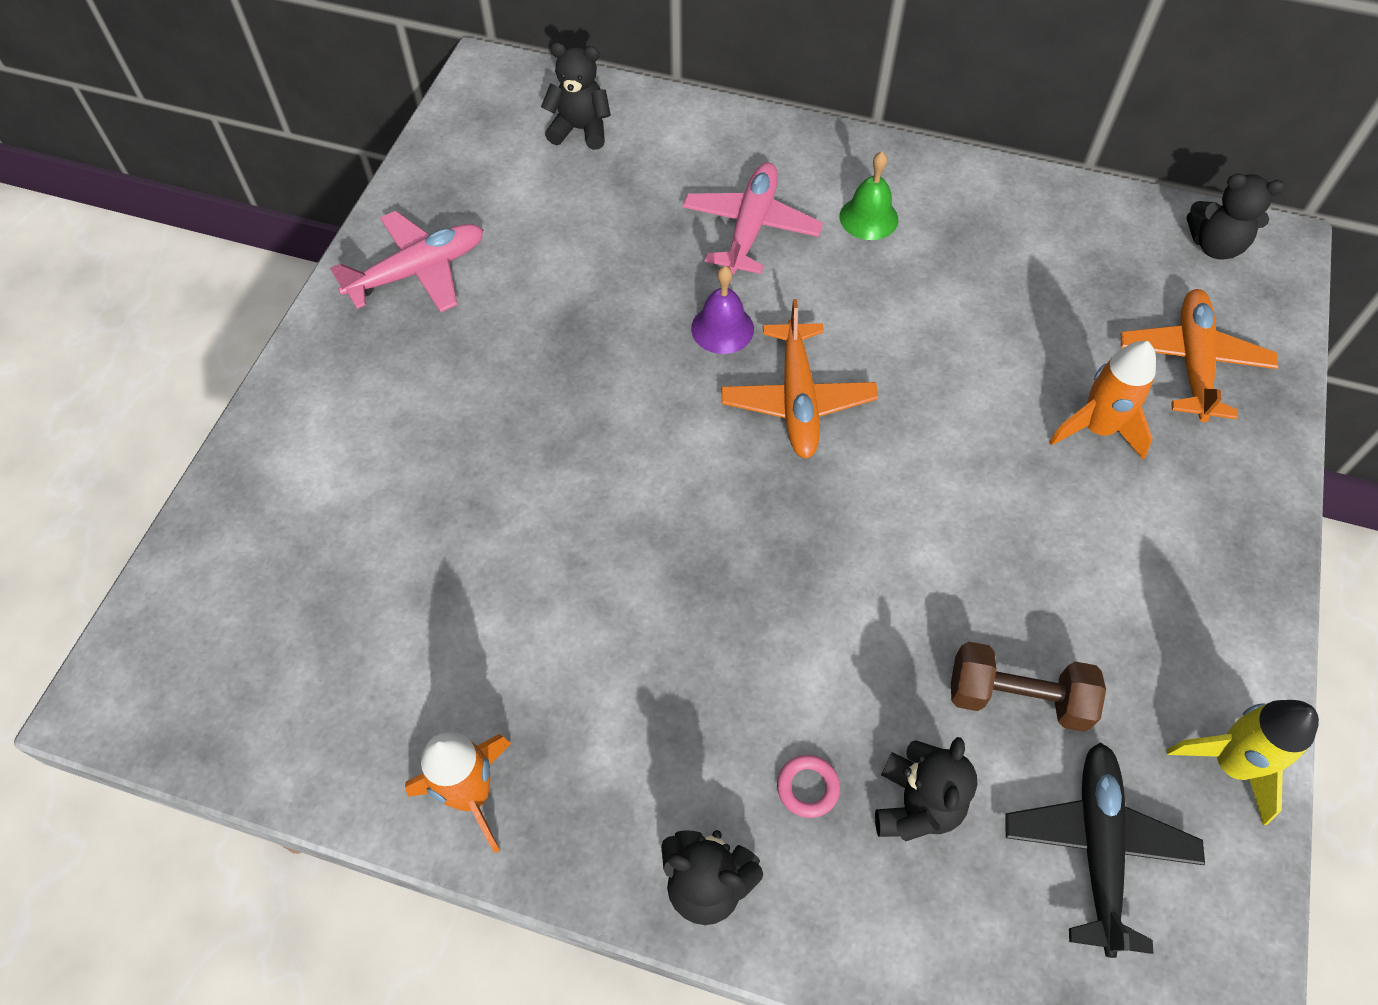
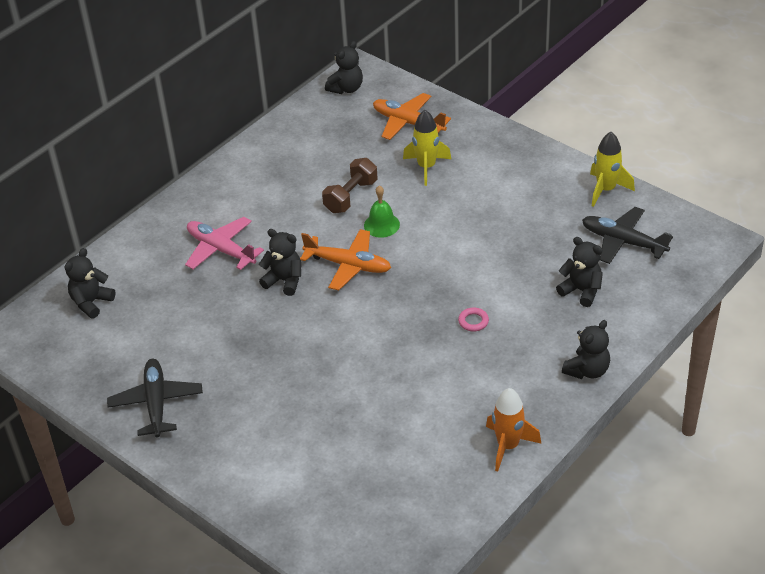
camera: 65 degrees left, 15 degrees down
(418, 271) = (156, 403): pink plane -> black plane
(722, 328) = (284, 281): purple bell -> black teddy bear
(807, 787) = (558, 324): pink ring -> pink ring (473, 321)
(868, 218) = (246, 202): green bell -> green bell (381, 225)
(1017, 697) = (547, 242): brown dumbbell -> brown dumbbell (351, 196)
(1097, 429) = (426, 167): orange rocket -> yellow rocket

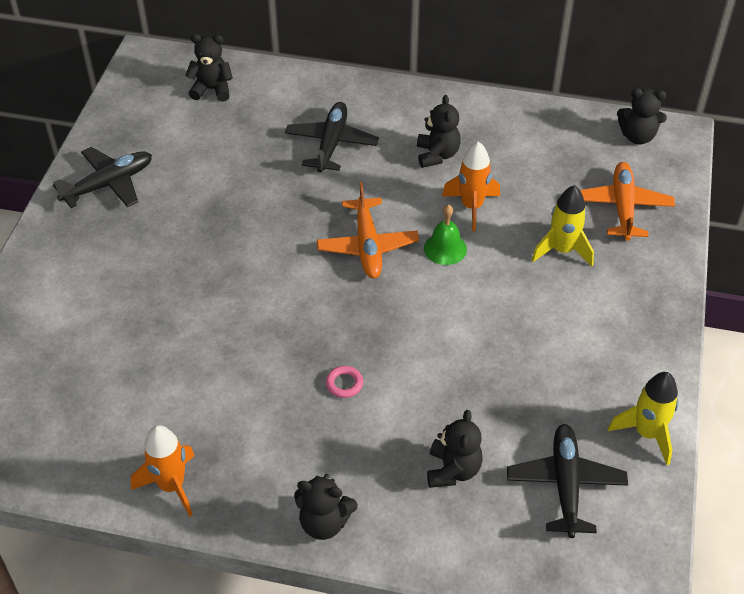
camera: 60 degrees right, 5 degrees up
(221, 249) = (331, 143): pink plane -> black plane
(284, 281) = (316, 206): black teddy bear -> black teddy bear (437, 155)
(351, 196) = (471, 207): brown dumbbell -> orange rocket

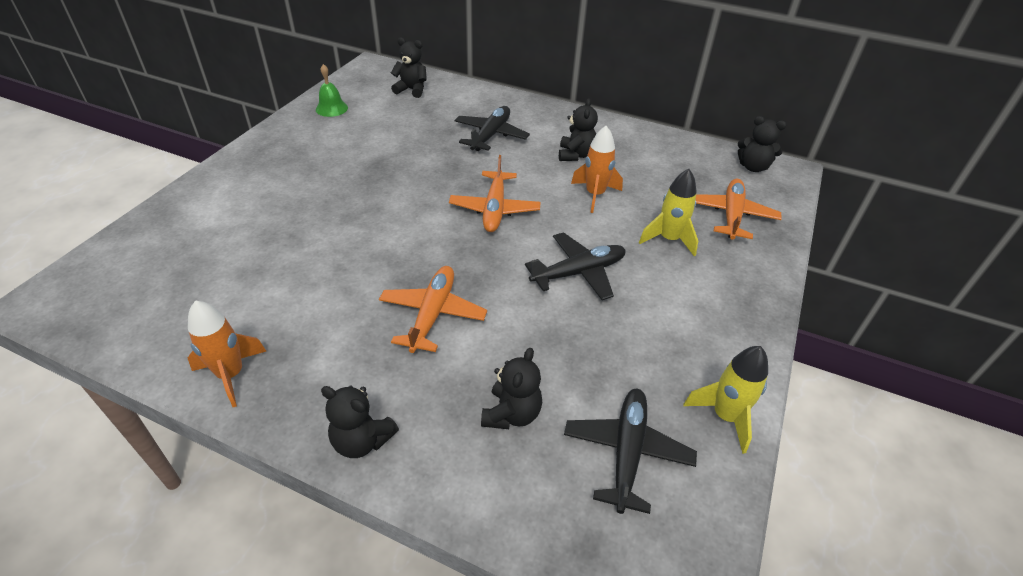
camera: 10 degrees right, 5 degrees down
(109, 184) = (303, 136): black plane -> black plane (579, 272)
(344, 384) = (433, 314): pink ring -> orange plane
(445, 248) = (562, 221): green bell -> green bell (331, 108)

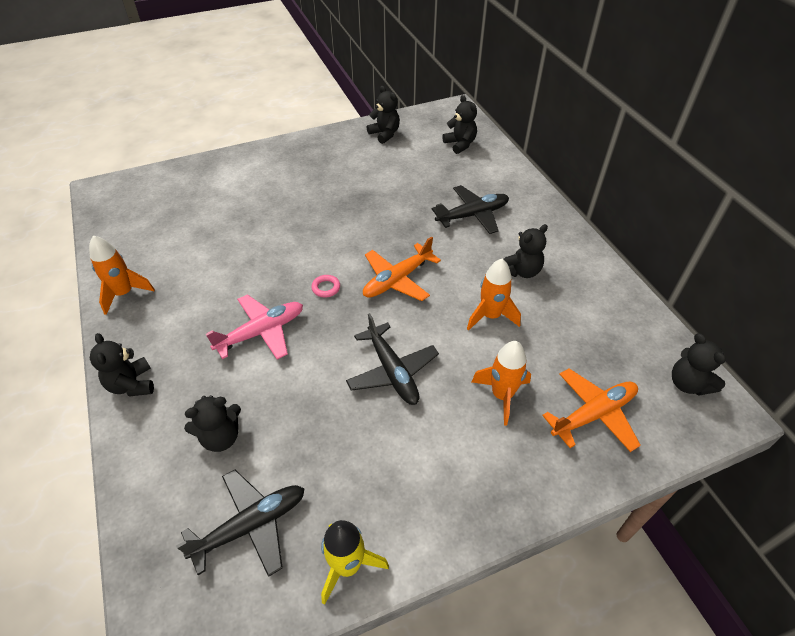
camera: 45 degrees right, 5 degrees up
(331, 108) = (384, 134): green bell -> black teddy bear
(433, 314) = (261, 332): orange plane -> pink plane
(443, 247) = (326, 288): none -> pink ring
(579, 272) = (392, 371): black plane -> black plane turned 45 degrees clockwise
(668, 239) = (502, 395): yellow rocket -> orange rocket

